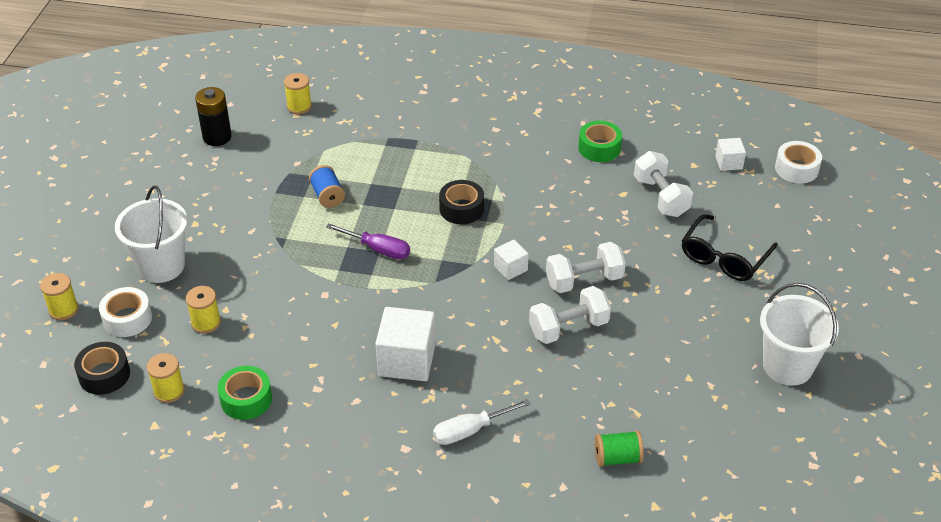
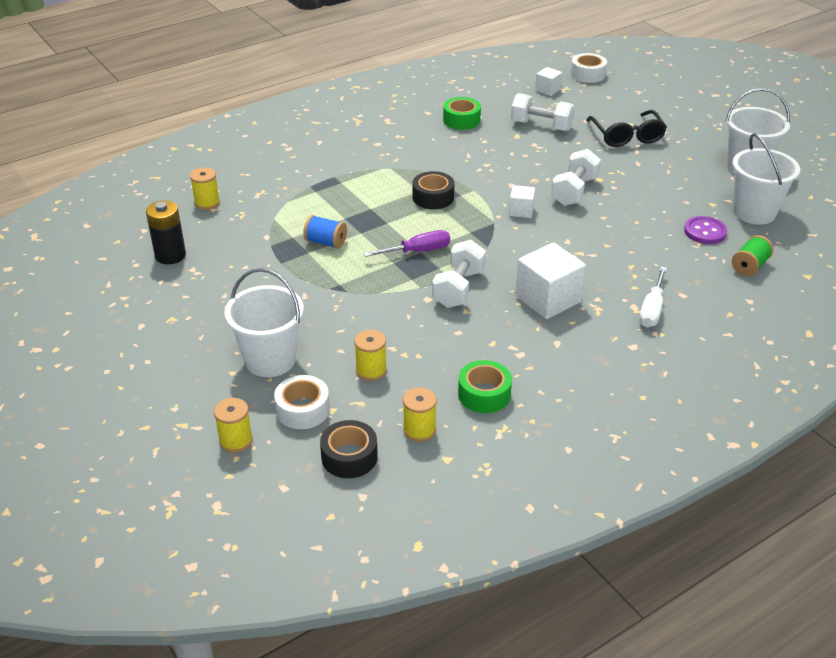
camera: 45 degrees left, 5 degrees down
(568, 328) = (609, 220): white dumbbell -> white dumbbell (458, 288)
(634, 398) = (705, 232): none -> purple button
(713, 413) = (754, 212): none -> white bucket

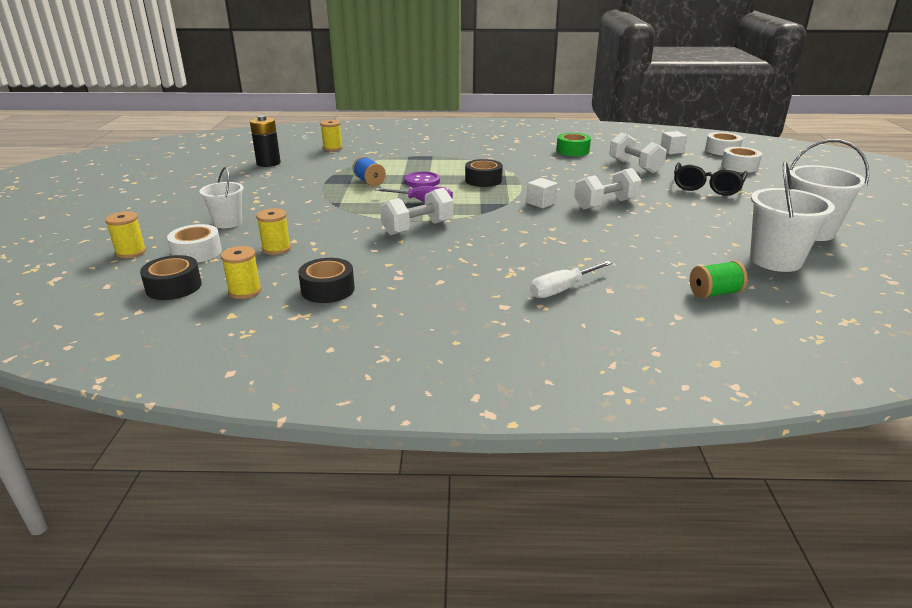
camera: 35 degrees right, 10 degrees down
(270, 360) = (228, 223): white bucket -> white bucket, size x0.64
(484, 394) = (328, 289): green tape -> black tape
(548, 299) = (477, 254): white cube -> none
(623, 95) = (739, 166): none -> white tape
(705, 232) = (698, 258): purple button -> purple button (422, 181)

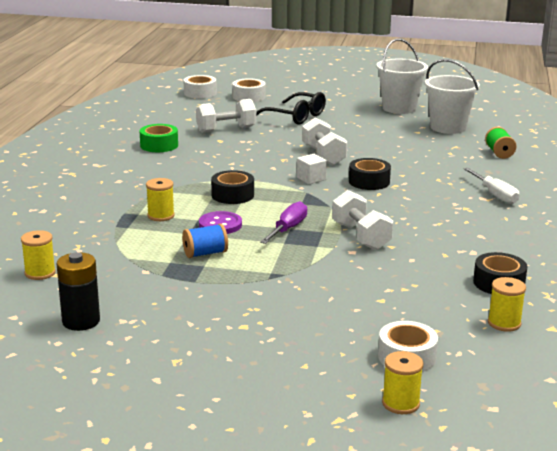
camera: 80 degrees left, 5 degrees down
(174, 287) = (495, 363): black tape -> black tape (369, 182)
(228, 223) = (318, 342): white bucket -> none
(276, 249) = (403, 309): yellow spool -> yellow spool (161, 216)
(671, 151) = (188, 109): white cube -> none

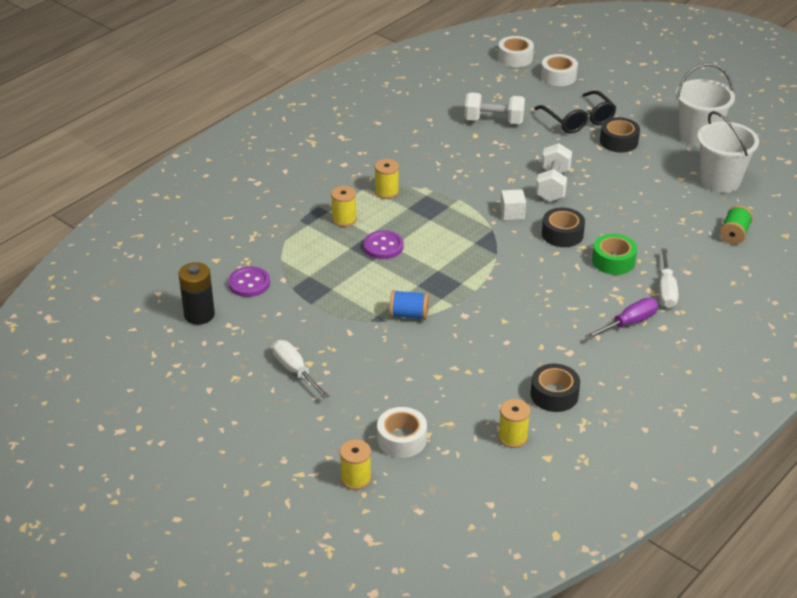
camera: 30 degrees right, 15 degrees up
(40, 273) = (206, 254): yellow spool -> yellow spool (387, 192)
(112, 283) = (249, 283): none -> purple button
(159, 145) = (414, 126): green tape -> green tape (613, 261)
(205, 253) = (343, 276): blue spool -> blue spool (409, 315)
(232, 195) = (424, 213): black tape -> black tape (618, 141)
(236, 336) = (295, 371): none -> white screwdriver
(287, 229) = (434, 270): purple screwdriver -> purple screwdriver (629, 323)
(361, 236) = (488, 300): white dumbbell -> none

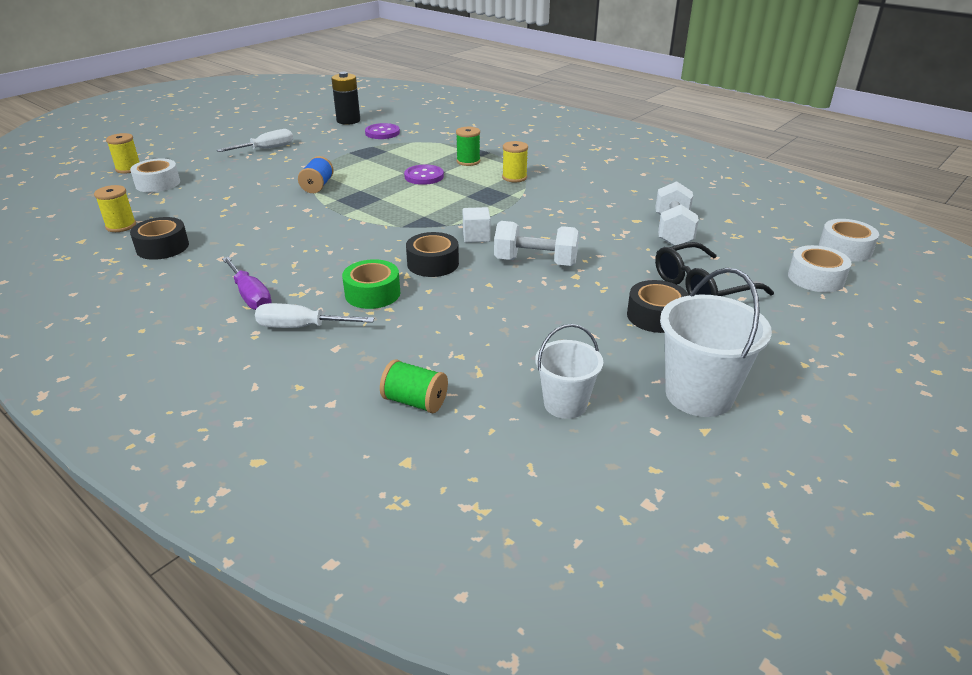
camera: 90 degrees right, 5 degrees down
(344, 219) = (468, 161): yellow spool -> green spool
(720, 181) = (565, 404): white bucket -> white bucket, size x0.64

